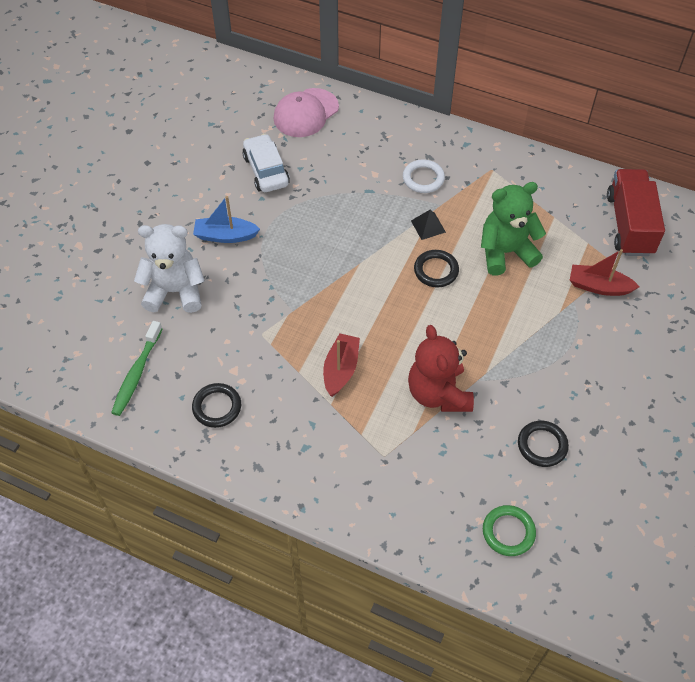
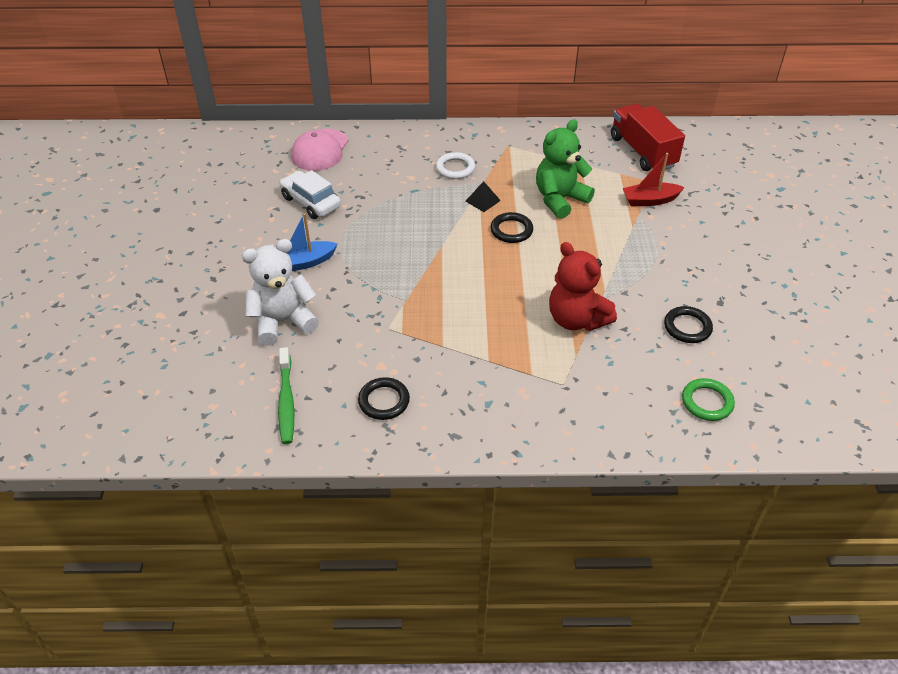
camera: 25 degrees left, 10 degrees down
(341, 369) = (479, 331): red boat -> none

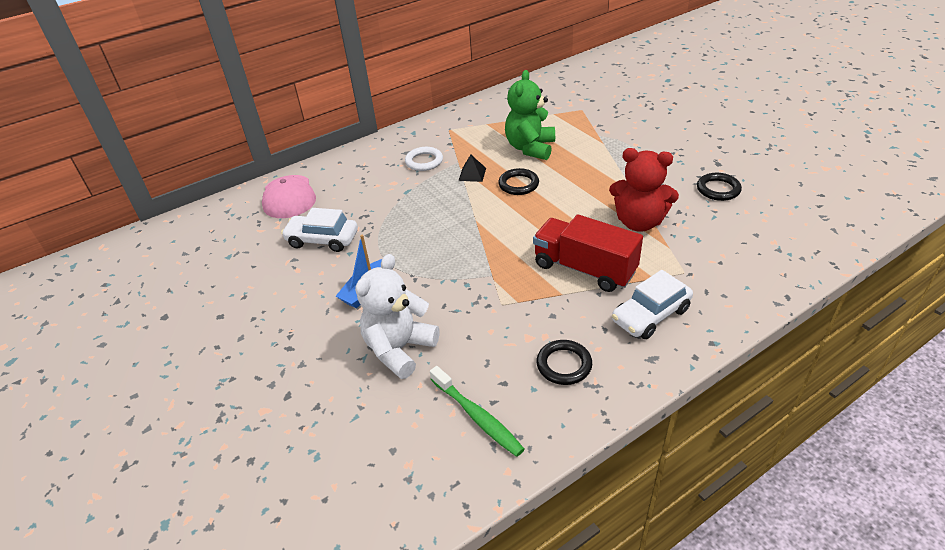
camera: 30 degrees left, 5 degrees down
(492, 402) = (650, 315): none -> white car
(642, 152) = (552, 94): red truck -> red truck (584, 269)
(650, 200) = (594, 122): red boat -> none
(707, 402) = (791, 231): green ring -> none

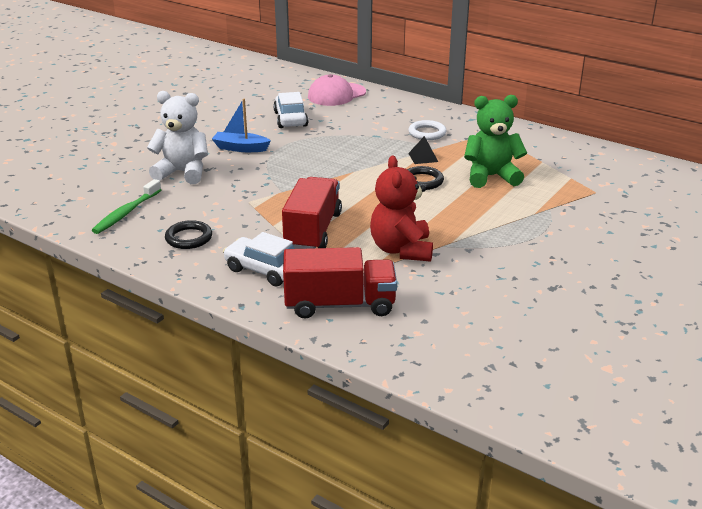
camera: 65 degrees right, 10 degrees down
(718, 189) = (496, 291): black ring -> none
(724, 276) = (339, 304): none -> red truck

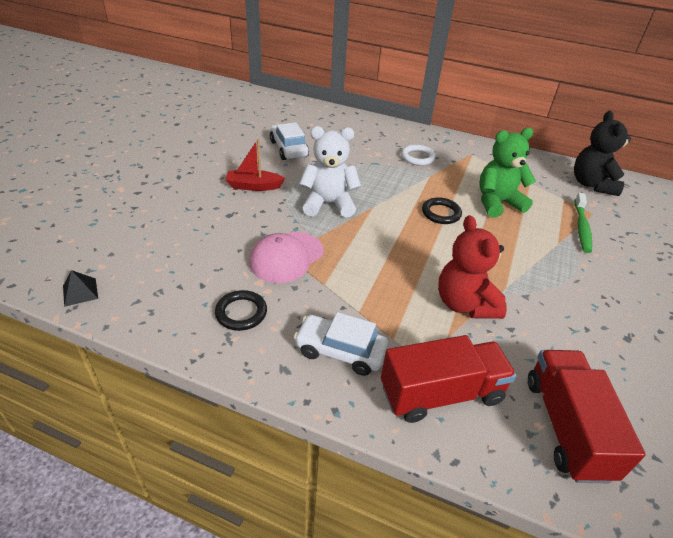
camera: 15 degrees left, 10 degrees up
(126, 213) = (160, 283): green toothbrush -> green toothbrush (581, 227)
(183, 172) = (205, 222): white teddy bear -> white teddy bear (328, 204)
(240, 148) = (254, 186): blue boat -> red boat
(312, 231) = (367, 288): red truck -> red truck (566, 427)
(336, 94) = (319, 119): pink cap -> pink cap (286, 257)
(423, 157) = (427, 185): black pyramid -> black pyramid (80, 292)
(616, 167) = (591, 184): none -> black teddy bear

